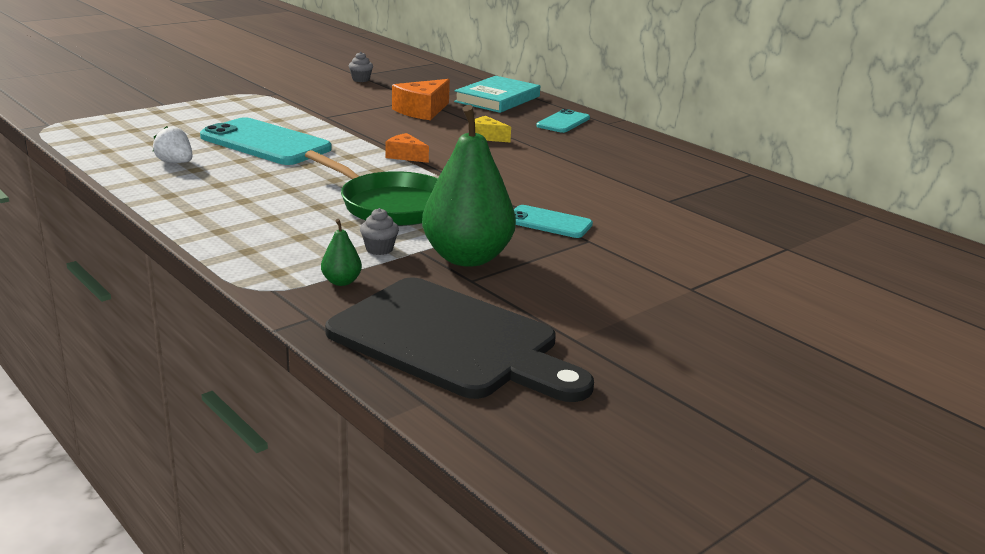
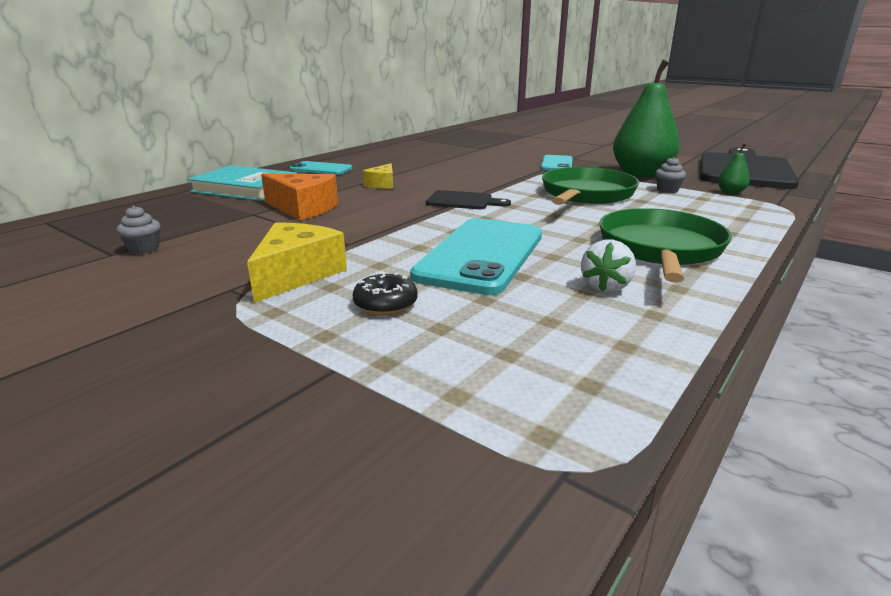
camera: 100 degrees left, 0 degrees up
(215, 194) = (660, 249): none -> green pan
(218, 116) = (385, 304): none -> black donut
(282, 104) = (296, 274): none -> yellow cheese
(405, 156) = (463, 201): orange cheese -> black cutting board

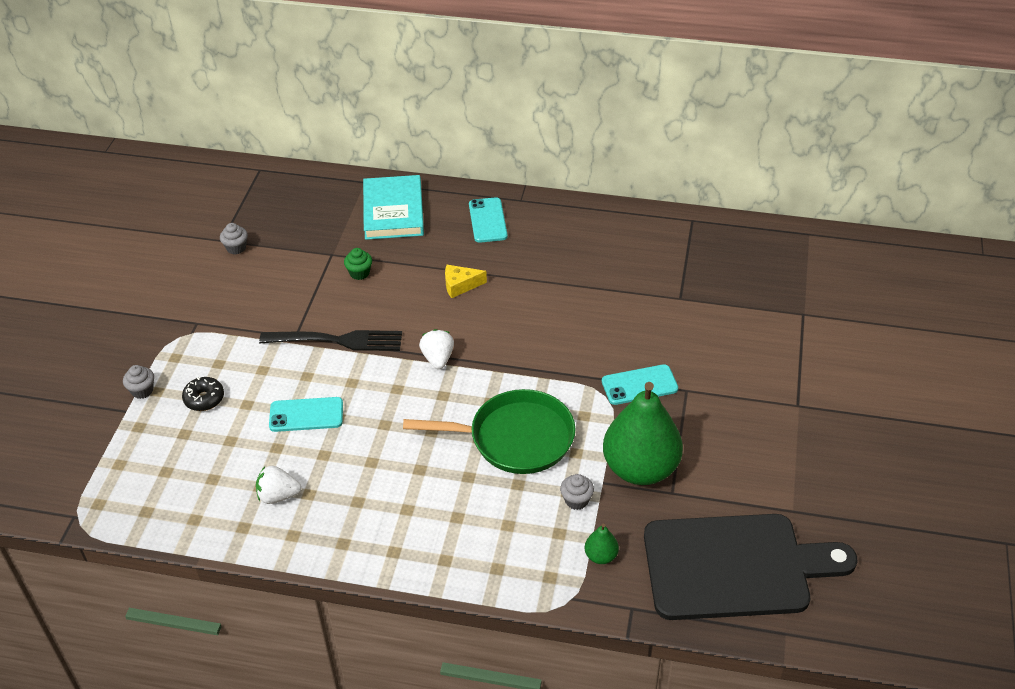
camera: 65 degrees right, 20 degrees up
(296, 274) = (229, 339): yellow cheese -> none
(303, 208) = (359, 273): orange cheese -> green cupcake
(306, 347) = (142, 391): none -> grey cupcake
(384, 228) = (337, 340): none -> black fork
(463, 201) = (438, 359): black cutting board -> white strawberry
(481, 255) = (306, 415): turquoise phone -> turquoise phone, size x0.55
(660, 249) = (373, 516): green pan -> none

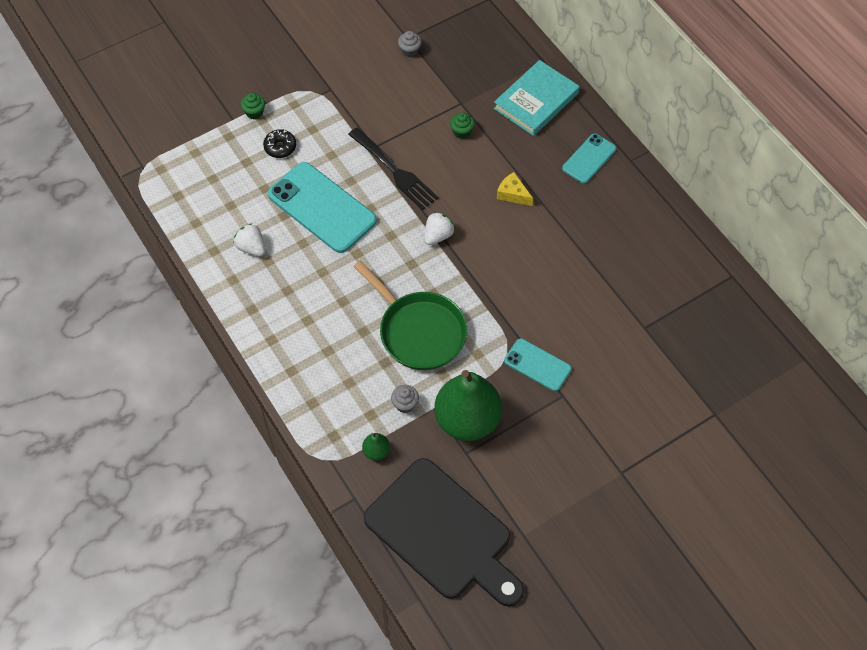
camera: 45 degrees right, 15 degrees up
(142, 391) = (254, 112): grey cupcake -> green cupcake
(306, 415) = (322, 207): turquoise phone -> turquoise phone, size x1.83

